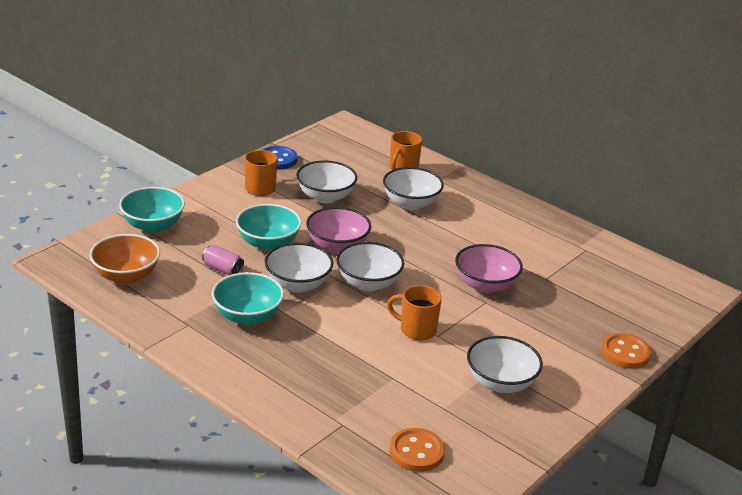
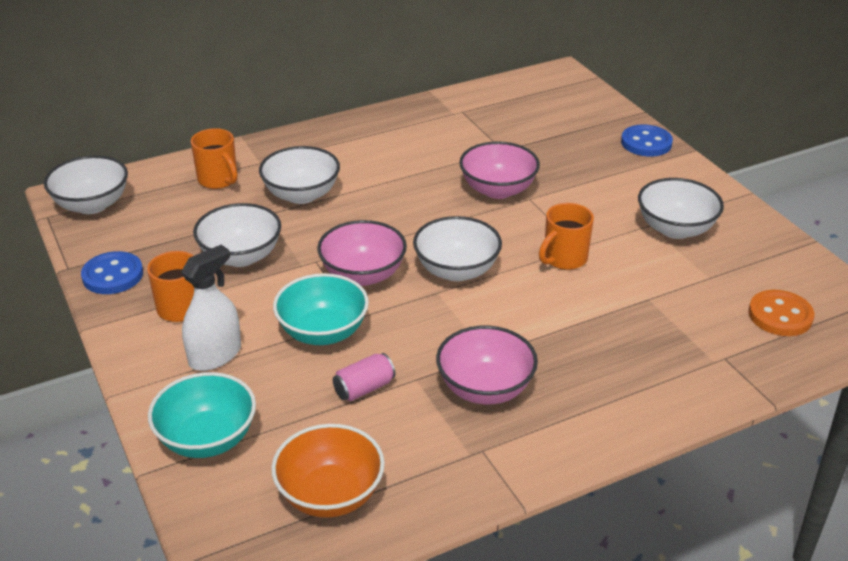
camera: 65 degrees left, 5 degrees up
(224, 211) = (215, 355): none -> white spray bottle
(247, 316) = (485, 388): turquoise bowl -> pink bowl
(298, 284) = (433, 328): white bowl -> white bowl (92, 205)
(625, 353) = (646, 143): orange button -> blue button

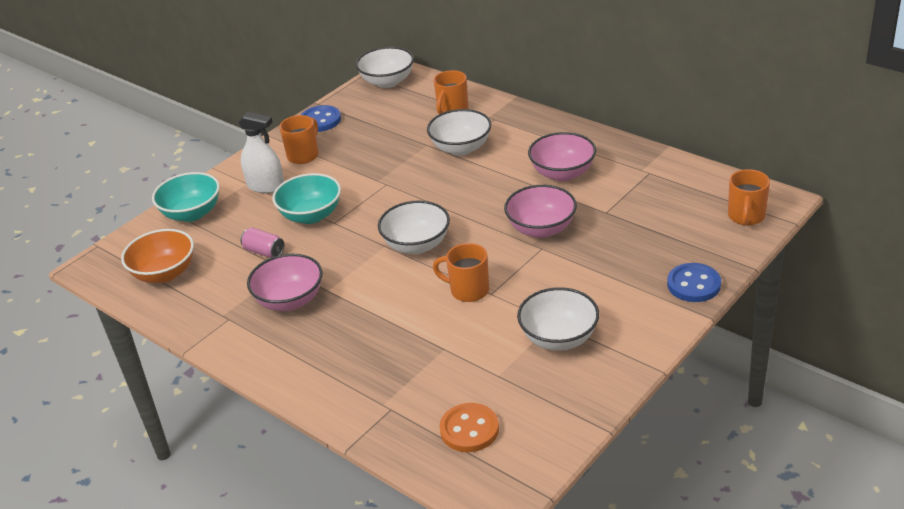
camera: 70 degrees right, 0 degrees up
(241, 256) = (371, 154): white bowl -> none
(363, 275) = (383, 208): pink bowl -> pink bowl (562, 173)
(571, 92) = (746, 217): none -> orange mug

